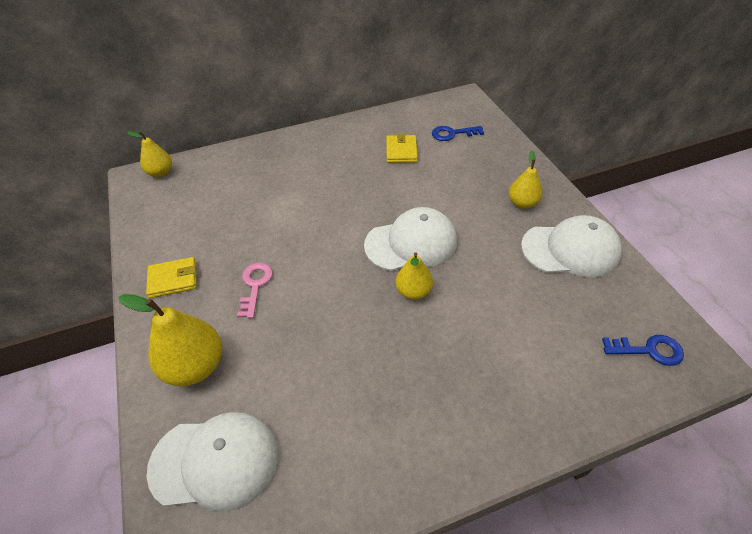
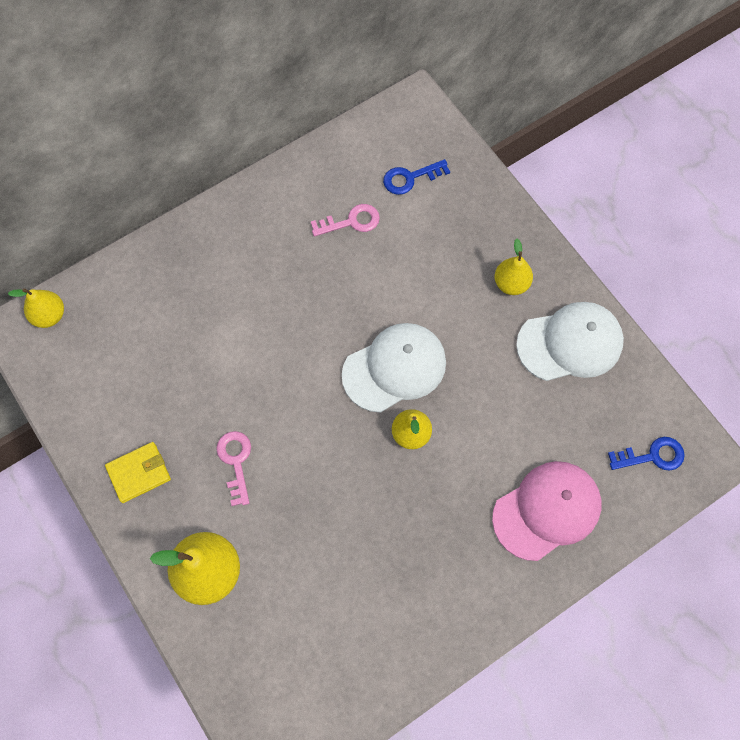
camera: 15 degrees left, 20 degrees up
(215, 461) = (268, 661): white cap -> none
(401, 151) = (351, 222): yellow wallet -> pink key
(534, 378) = (547, 510): none -> pink cap

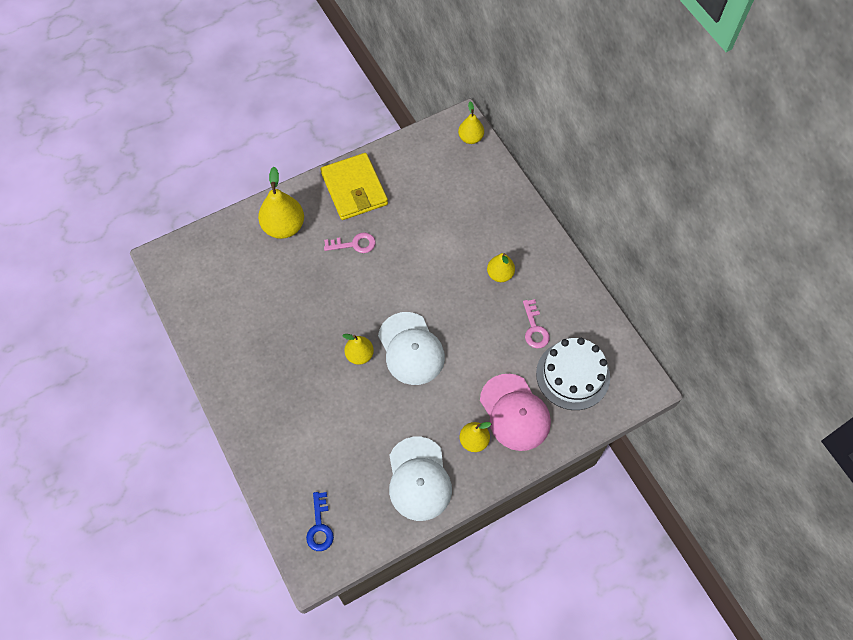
camera: 95 degrees right, 5 degrees down
(139, 473) = (354, 189): yellow wallet -> yellow wallet, size x1.77
(275, 265) = (500, 274): none -> yellow pear
(410, 178) = (573, 375): blue key -> white cake
(547, 510) = (290, 441): pink cap -> pink cap (514, 412)

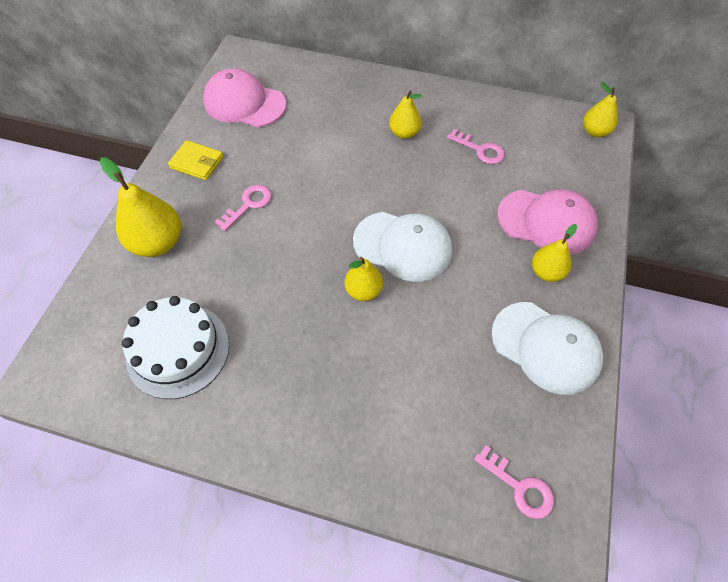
camera: 45 degrees left, 5 degrees down
(320, 526) = (519, 487): blue key -> pink key
(354, 189) = (197, 162): yellow wallet -> yellow wallet, size x0.56
(425, 166) = (244, 103): none -> pink cap
(470, 138) = (260, 59): yellow pear -> yellow pear (594, 131)
(573, 375) = (549, 159): white cake -> white cake (178, 350)

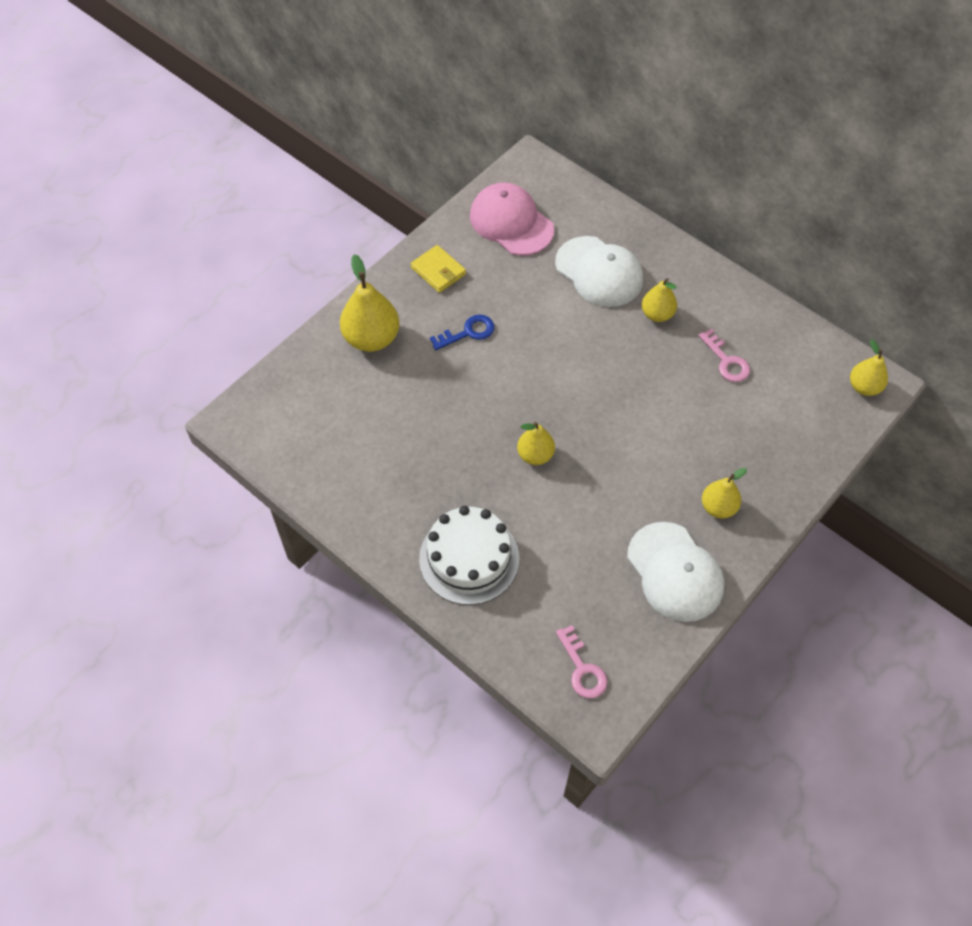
camera: 25 degrees right, 0 degrees up
(178, 350) = (352, 442): white cake -> white cake (469, 558)
(248, 205) = (468, 332): pink key -> blue key
(403, 246) = (593, 428): white cap -> white cap (599, 272)
(546, 222) = (749, 460): pink cap -> none

